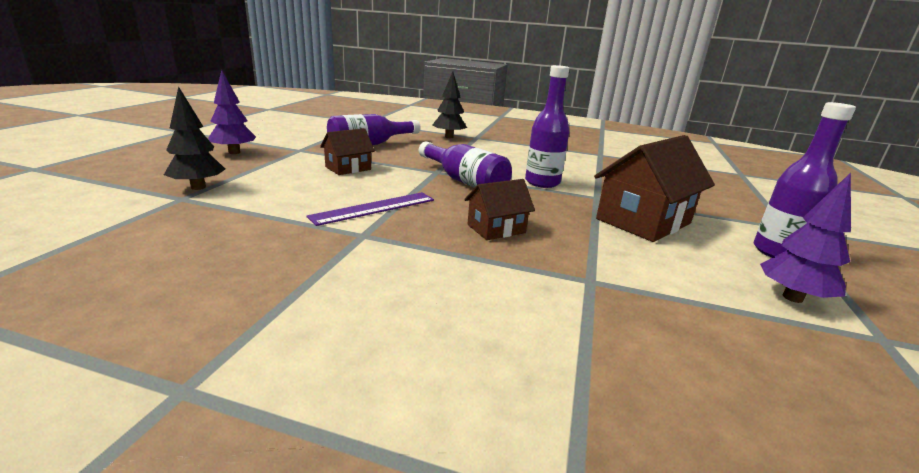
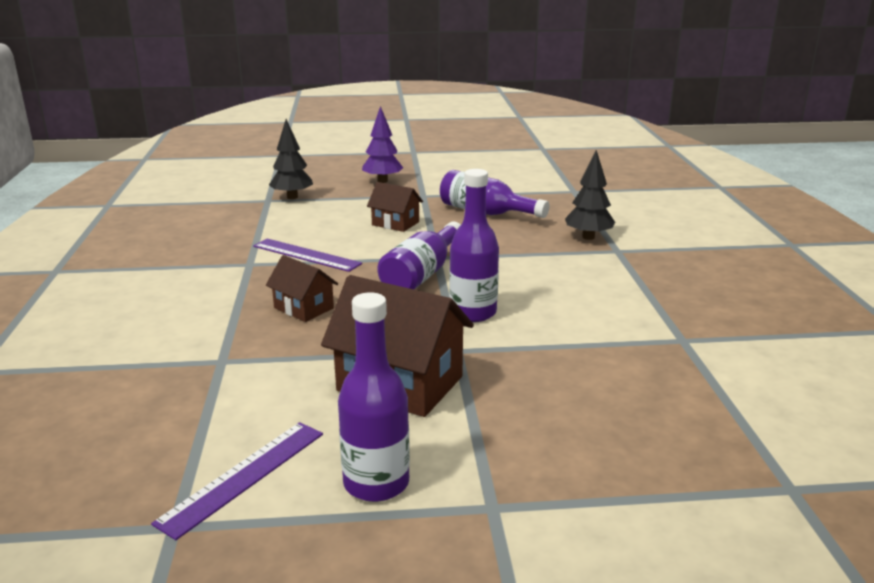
camera: 70 degrees right, 0 degrees up
(792, 297) = (244, 476): purple tree -> purple ruler

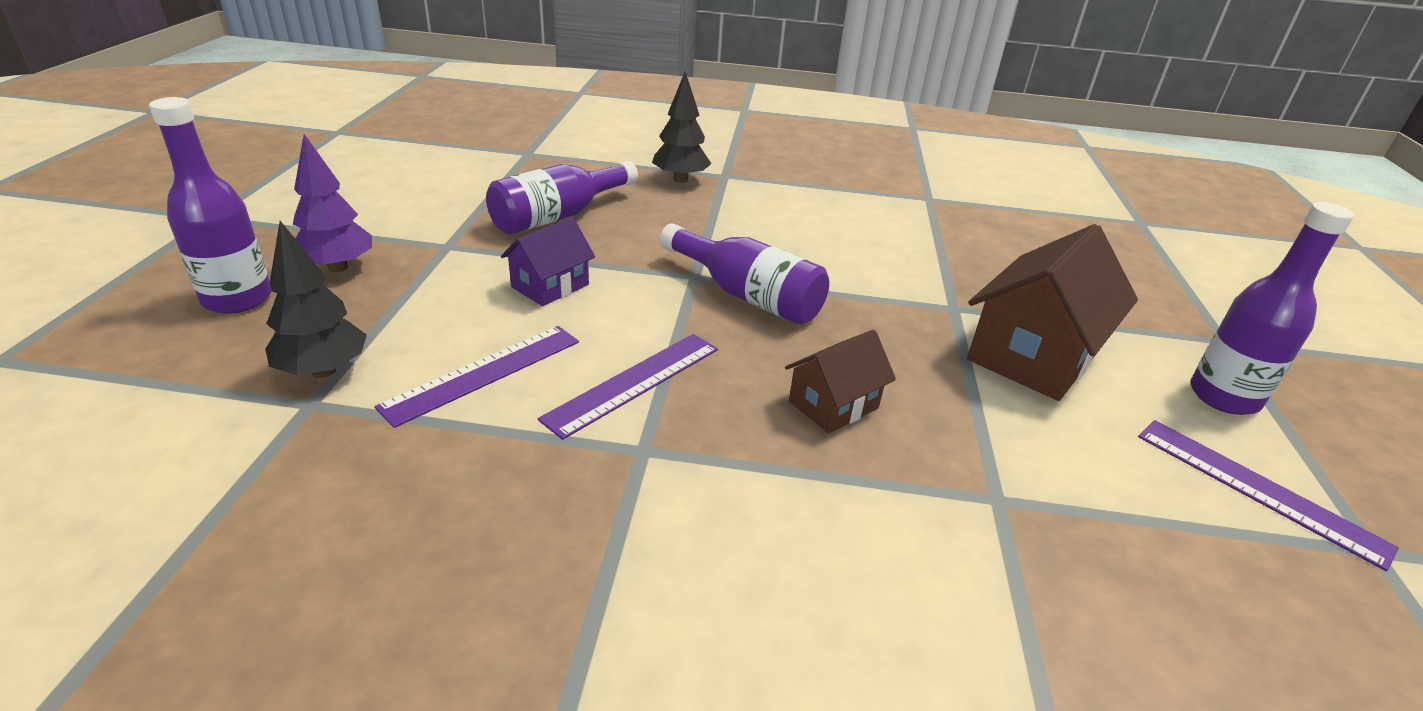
camera: 80 degrees left, 10 degrees up
(302, 223) = (483, 373): none -> purple ruler
(395, 223) = (550, 286): brown house -> purple house
(473, 313) = (864, 282): purple bottle -> purple bottle (237, 299)

